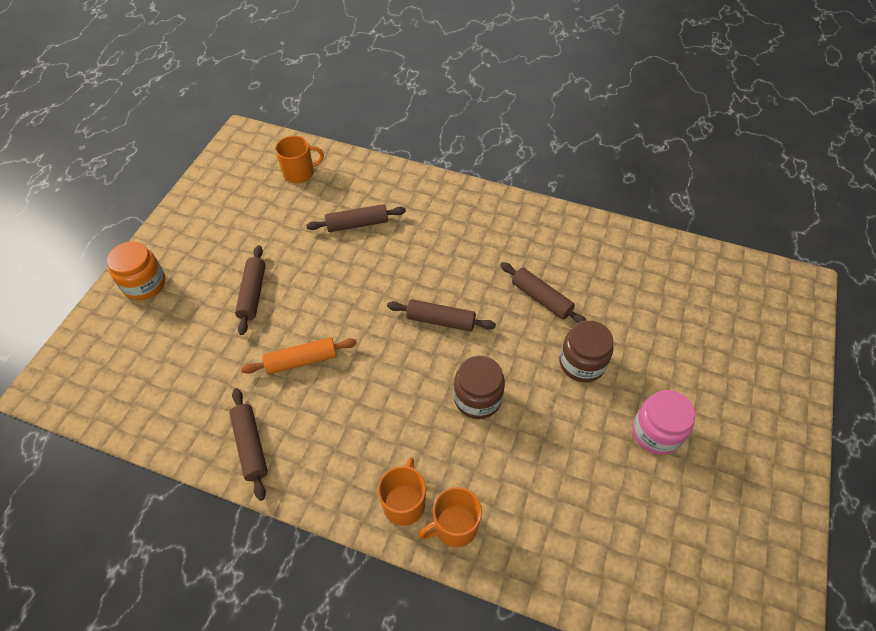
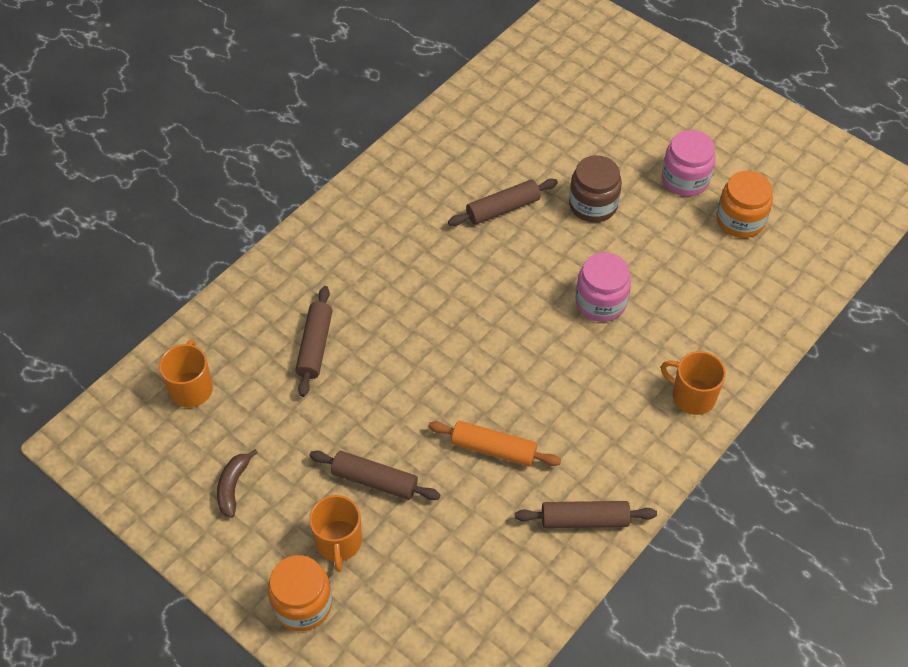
camera: 70 degrees left, 0 degrees up
(229, 218) = (233, 486): none -> brown banana
(301, 361) = (494, 449): orange rolling pin -> orange rolling pin turned 75 degrees counterclockwise
(441, 320) = (493, 304): brown rolling pin -> none
(454, 526) = (727, 362): orange mug -> orange mug (338, 542)
(477, 398) = (600, 302): brown jar -> pink jar
(634, 497) = (740, 220): none -> orange jar

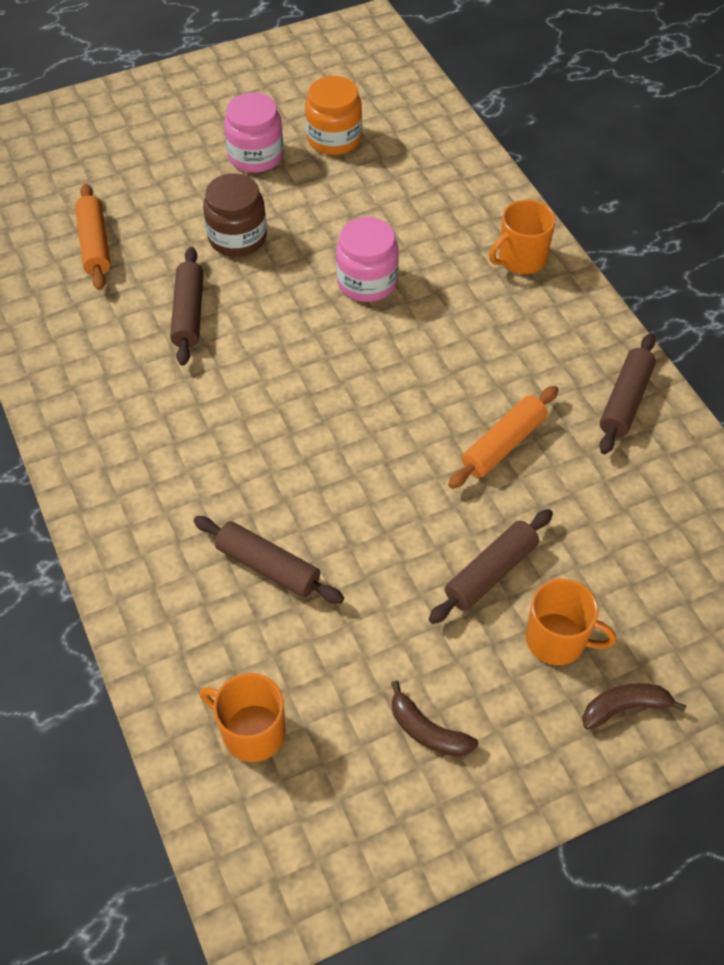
camera: 65 degrees left, 0 degrees up
(302, 604) = (625, 708): orange jar -> brown banana
(532, 128) = (95, 244): none -> orange rolling pin

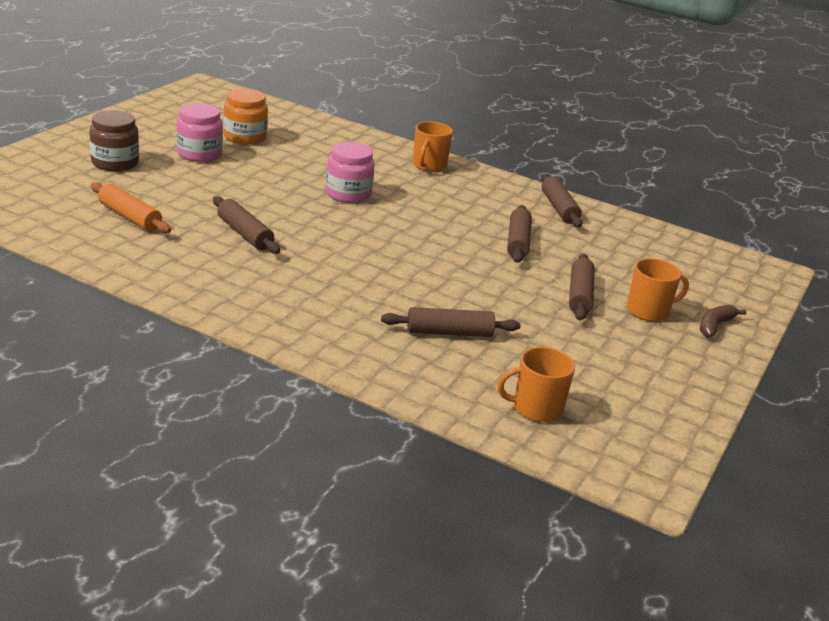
camera: 40 degrees left, 25 degrees down
(237, 238) = (234, 192): brown jar -> brown jar (115, 163)
(427, 730) = (632, 371): brown banana -> none
(503, 444) = (517, 242): orange rolling pin -> brown rolling pin

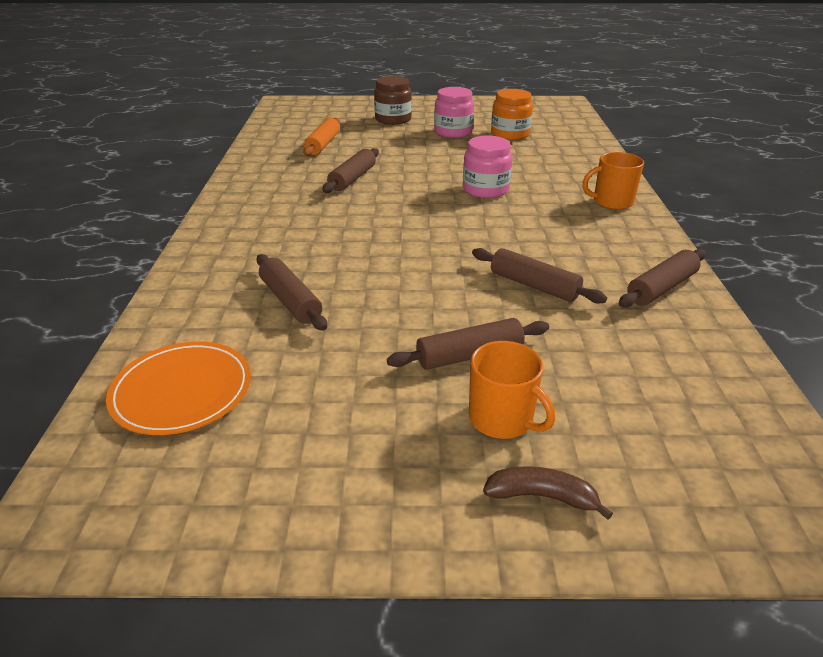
camera: 65 degrees right, 5 degrees up
(517, 242) = (534, 285): brown rolling pin -> brown rolling pin turned 60 degrees clockwise
(536, 408) = (182, 391): orange mug -> orange plate

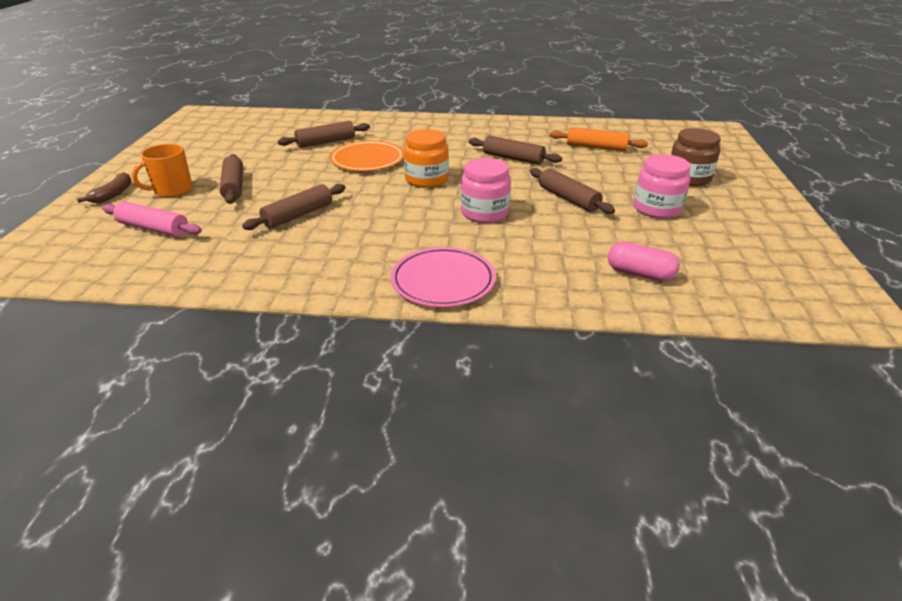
camera: 95 degrees right, 0 degrees up
(182, 391) = (260, 124): orange plate -> orange plate (367, 159)
(510, 134) = (662, 244): orange jar -> orange jar (426, 179)
(556, 142) = (640, 274): none -> pink capsule
(611, 202) = (443, 280): orange mug -> pink plate
(626, 396) = (153, 228): none -> pink rolling pin
(661, 288) = (260, 271): brown rolling pin -> brown rolling pin (568, 199)

